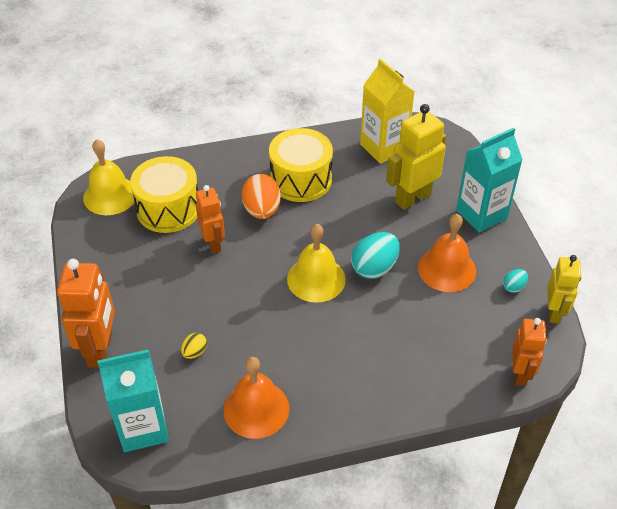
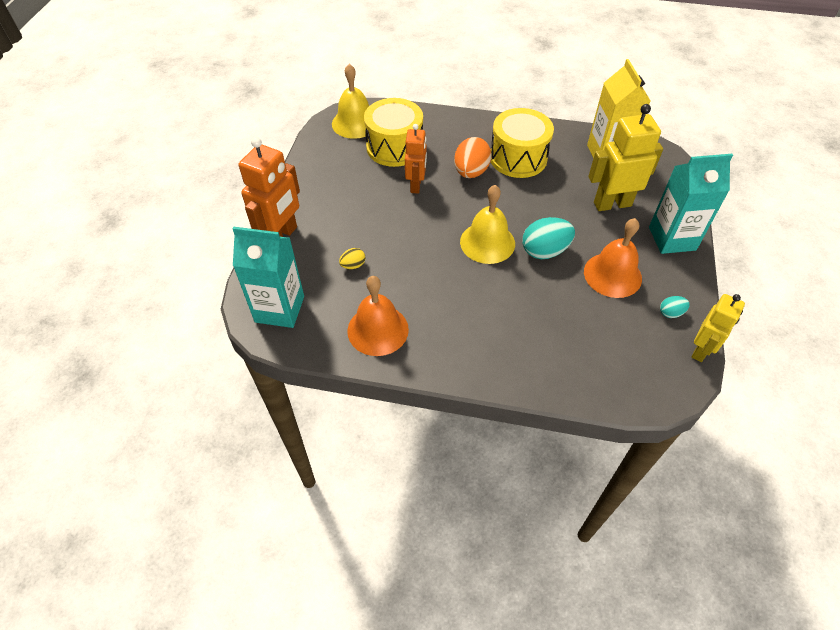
camera: 25 degrees right, 5 degrees up
(520, 374) = (636, 393): orange robot -> none

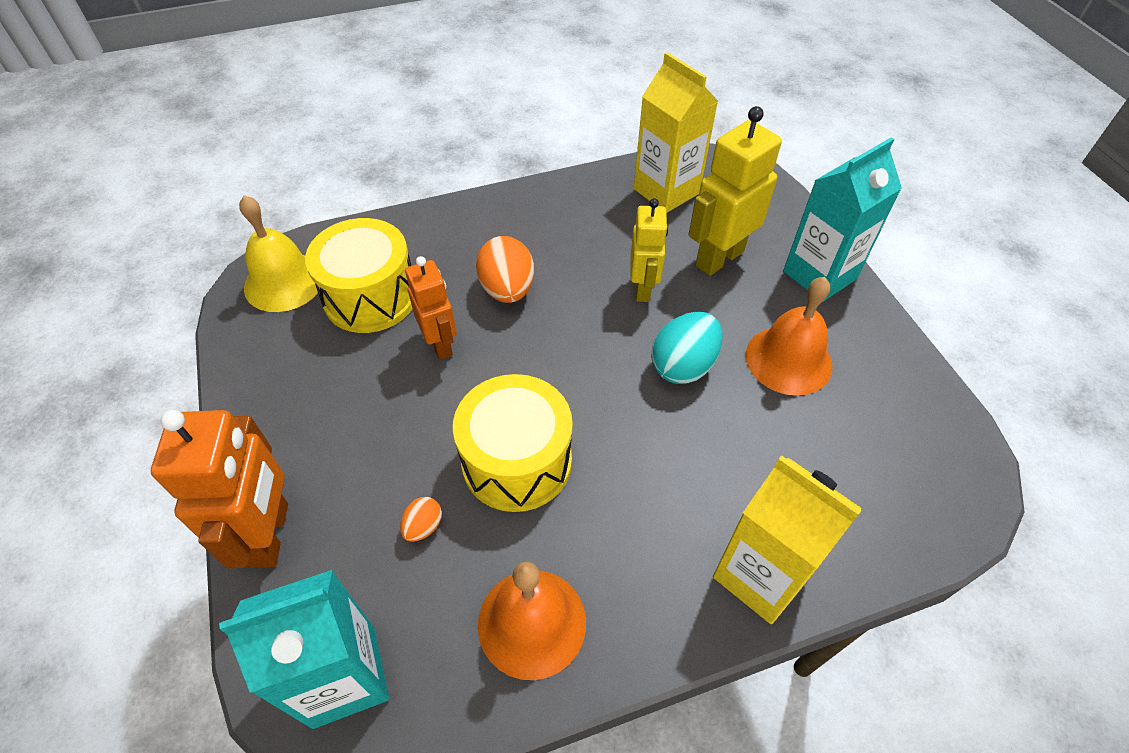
camera: 30 degrees left, 0 degrees up
(353, 265) = (423, 526): yellow egg -> orange egg
(487, 242) = (599, 389): yellow bell -> none
(510, 367) = (760, 575): none -> yellow carton
(518, 158) = (558, 242): yellow drum -> yellow drum (516, 461)
(671, 313) = (891, 380): turquoise egg -> none
(701, 350) = (960, 416): yellow robot -> yellow robot (643, 289)

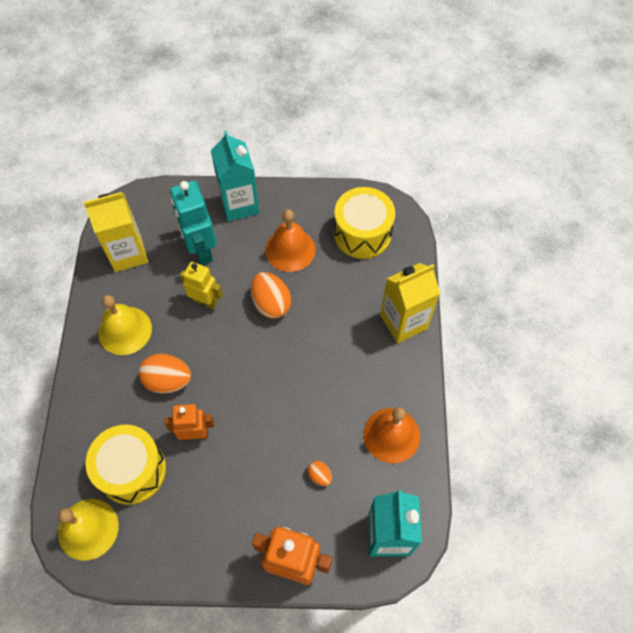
camera: 70 degrees left, 10 degrees up
(516, 461) = (298, 414): yellow drum -> yellow drum (362, 233)
(558, 225) = (125, 330): none -> yellow bell
(683, 366) = (271, 303): turquoise egg -> orange egg
(719, 258) = (201, 249): yellow robot -> turquoise robot

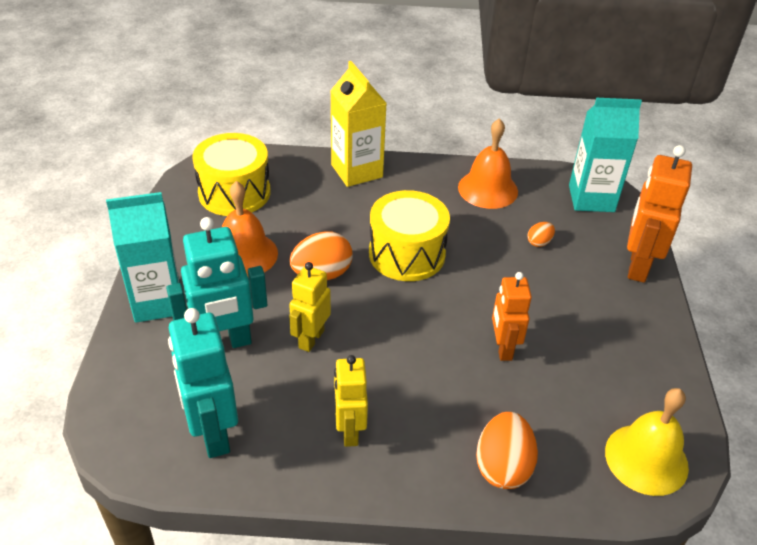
camera: 90 degrees left, 20 degrees down
(125, 330) = (349, 431): yellow bell -> yellow robot
(128, 253) = (213, 434): yellow carton -> turquoise robot
(132, 470) = (559, 413): yellow drum -> yellow drum (407, 254)
(168, 380) = (429, 377): orange egg -> orange egg (502, 466)

